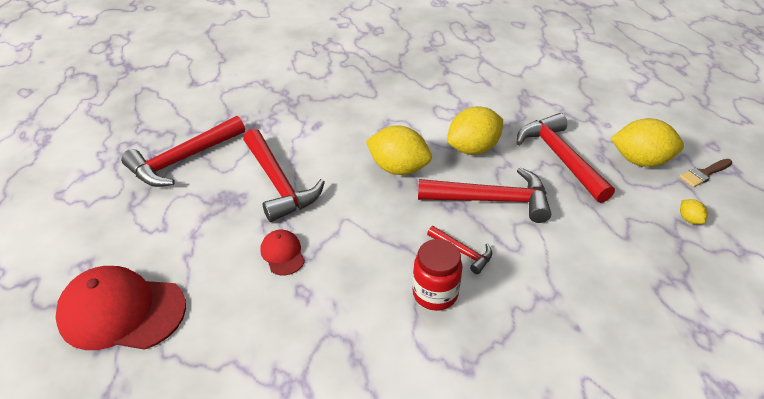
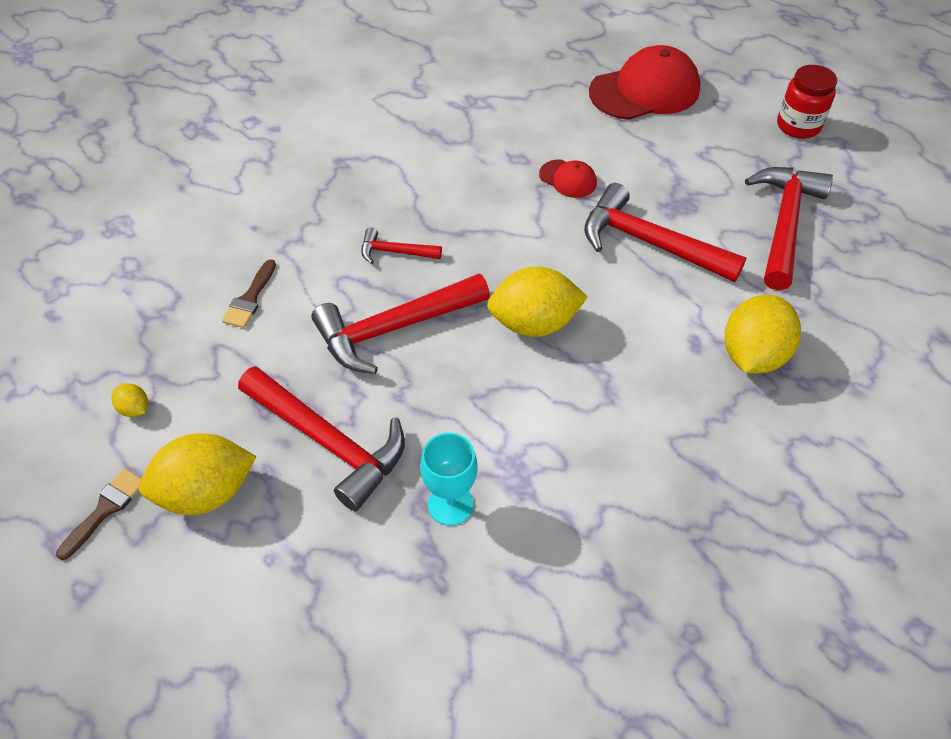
camera: 150 degrees right, 10 degrees up
(435, 293) = (400, 203): red jar -> red jar (798, 126)
(473, 148) = (459, 401): yellow lemon -> yellow lemon (752, 355)
(504, 112) = (450, 504): none -> turquoise goblet
(593, 262) = (250, 299): none -> brown brush

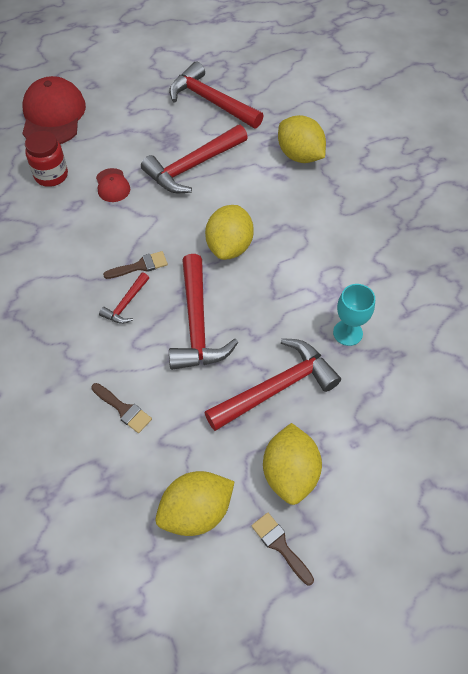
camera: 70 degrees left, 5 degrees up
(134, 409) = (196, 511): yellow lemon -> yellow lemon, size x2.29
(457, 246) = (140, 266): none -> brown brush
(568, 179) = (112, 185): red cap -> red cap turned 105 degrees clockwise
(798, 126) = (135, 60): red jar -> red jar (51, 175)

